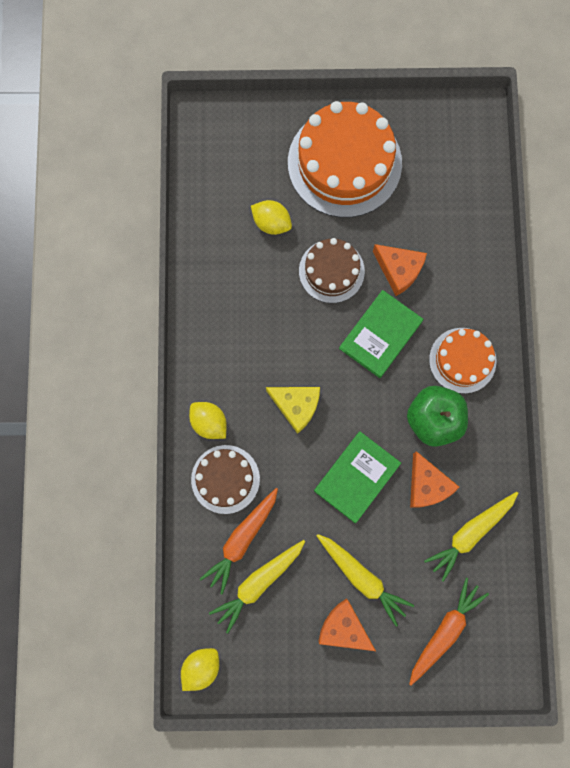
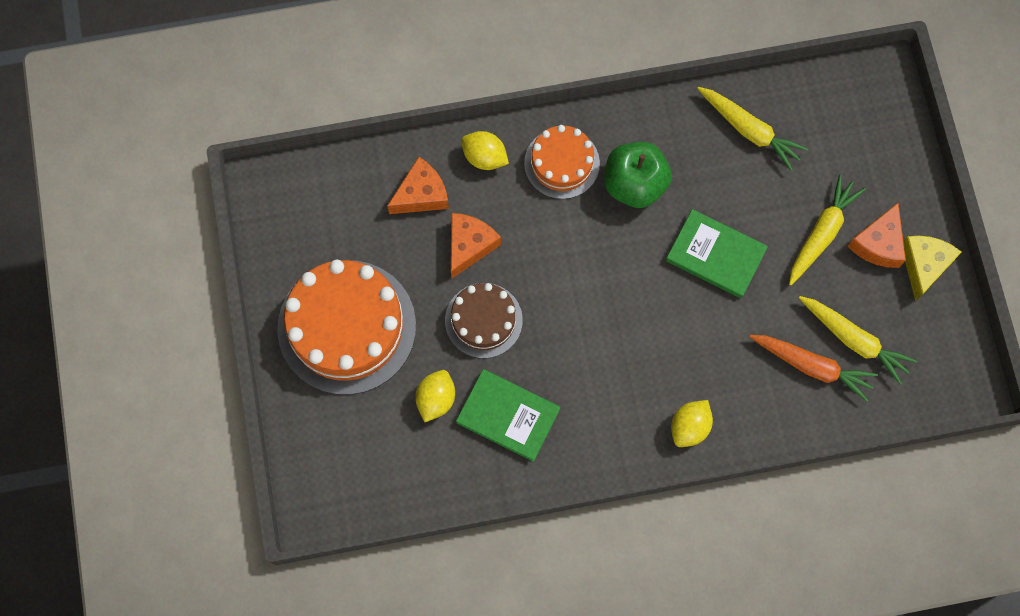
camera: 100 degrees left, 5 degrees down
(201, 667) = (957, 385): yellow lemon -> yellow lemon (484, 157)
(225, 479) = (749, 397): brown cake -> none
(296, 406) = (650, 333): yellow cheese -> yellow cheese (924, 265)
(380, 335) = (549, 254): green book -> green book (508, 416)
(427, 485) = (708, 181): orange cheese -> orange cheese (421, 194)
(445, 631) = (855, 142): orange carrot -> none

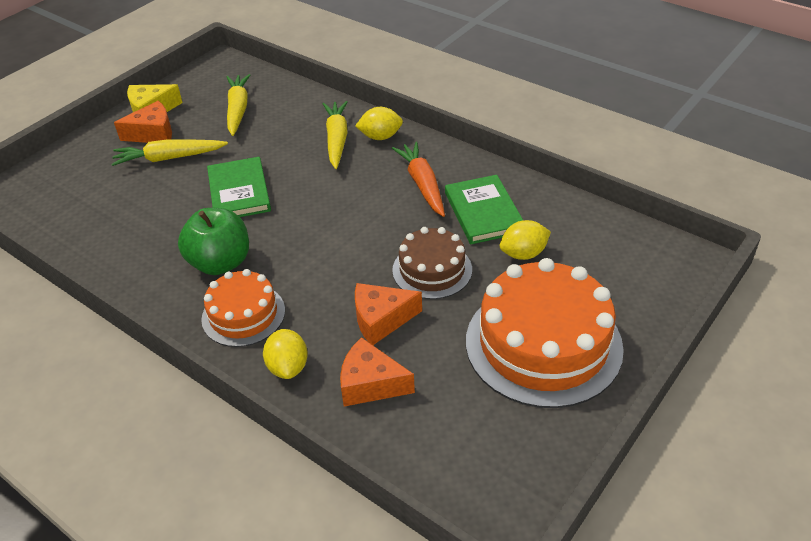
camera: 130 degrees left, 30 degrees down
(749, 130) = (109, 232): yellow carrot -> yellow carrot (337, 139)
(812, 366) = (276, 115): orange carrot -> orange carrot (422, 184)

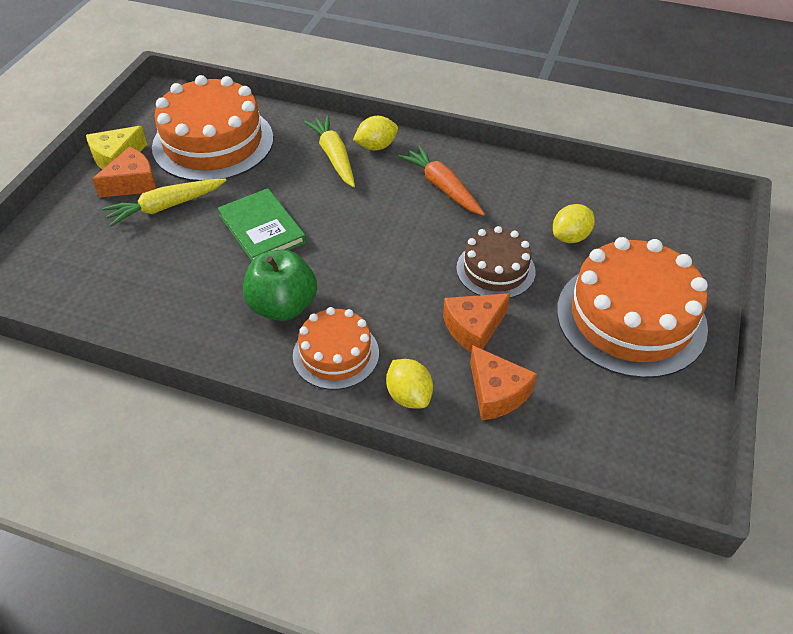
camera: 20 degrees left, 5 degrees up
(238, 110) = (213, 142): yellow carrot -> orange cake
(370, 384) = (496, 393): orange cheese -> orange cheese turned 120 degrees counterclockwise
(483, 212) = (514, 204): green book -> none

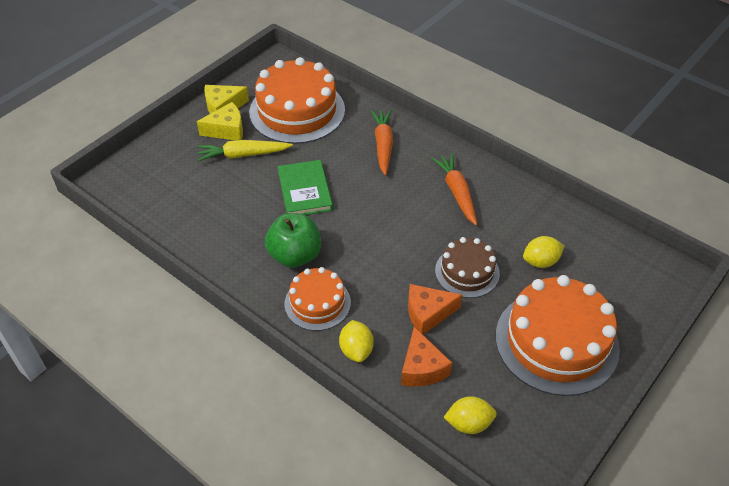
camera: 20 degrees right, 0 degrees up
(133, 183) = (227, 130): orange cheese -> yellow cheese
(334, 157) = (383, 145): yellow carrot -> orange carrot
(376, 146) = (420, 145): yellow lemon -> yellow lemon (468, 423)

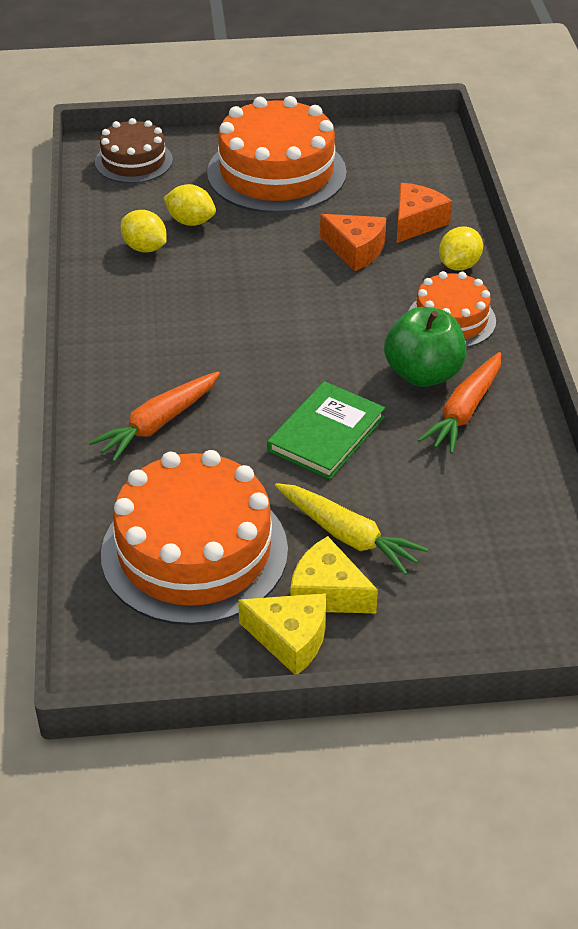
camera: 135 degrees left, 5 degrees down
(457, 192) = (164, 320): orange carrot -> orange carrot (464, 411)
(467, 272) = (270, 255): brown cake -> brown cake (133, 161)
(468, 423) = (426, 175): yellow lemon -> yellow lemon (145, 248)

